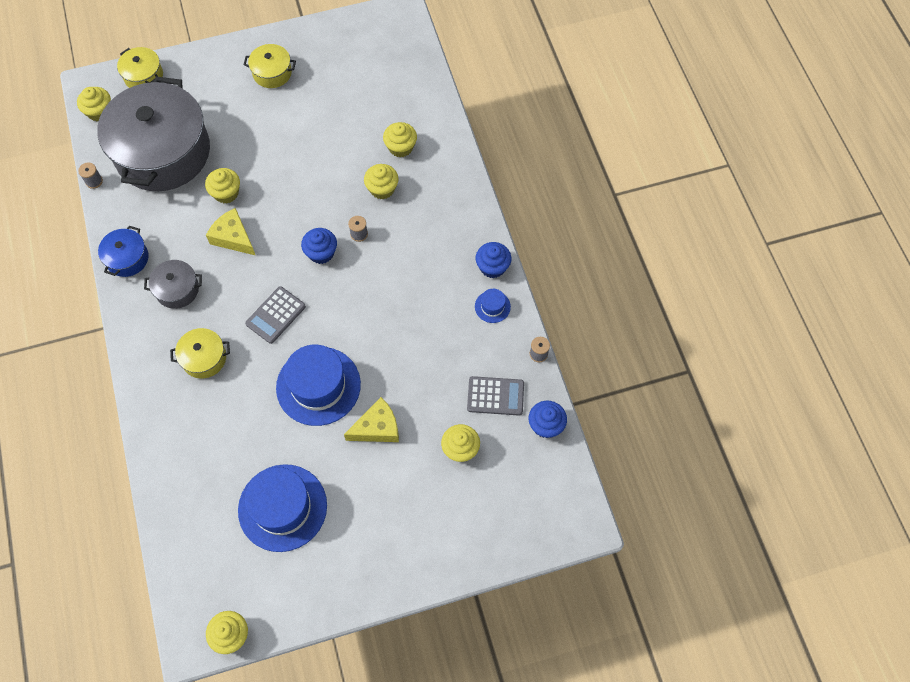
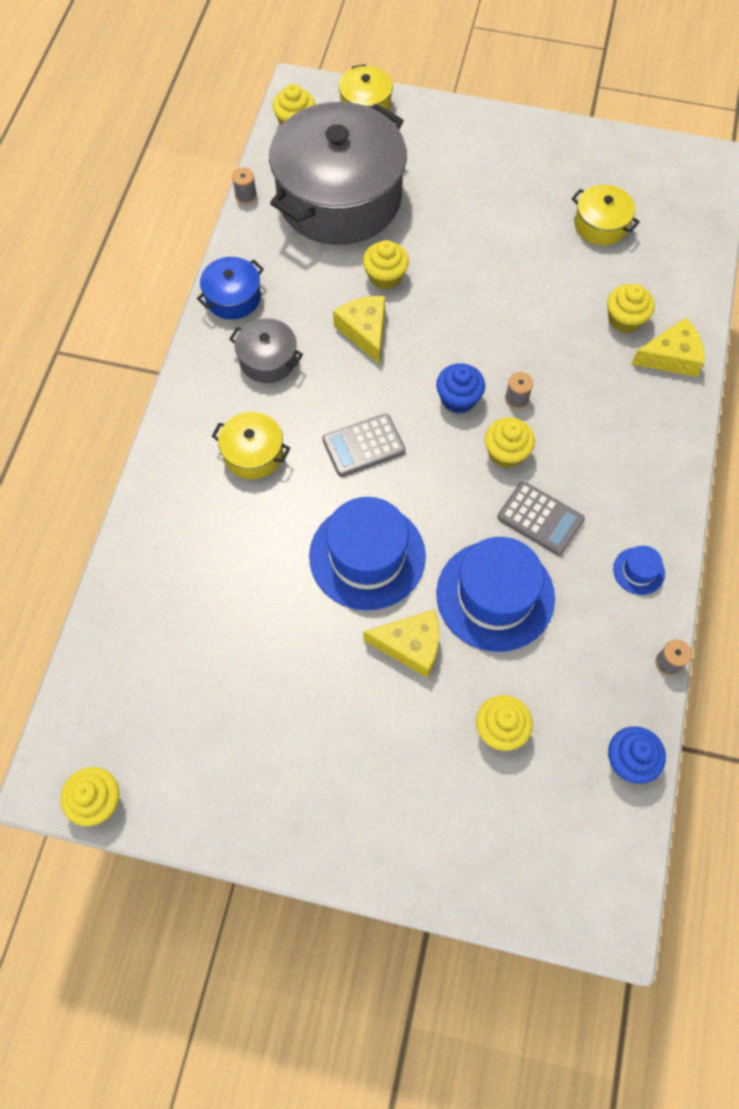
camera: 30 degrees right, 0 degrees up
(272, 73) = (515, 165): yellow pot -> yellow pot (600, 225)
(282, 507) = (243, 680): blue hat -> blue hat (495, 595)
(382, 189) = (574, 358): yellow cupcake -> yellow cupcake (506, 453)
(442, 158) = (671, 357): none -> yellow cheese
(492, 267) = (665, 521): blue cupcake -> none
(495, 396) = (582, 687): grey calculator -> grey calculator (540, 518)

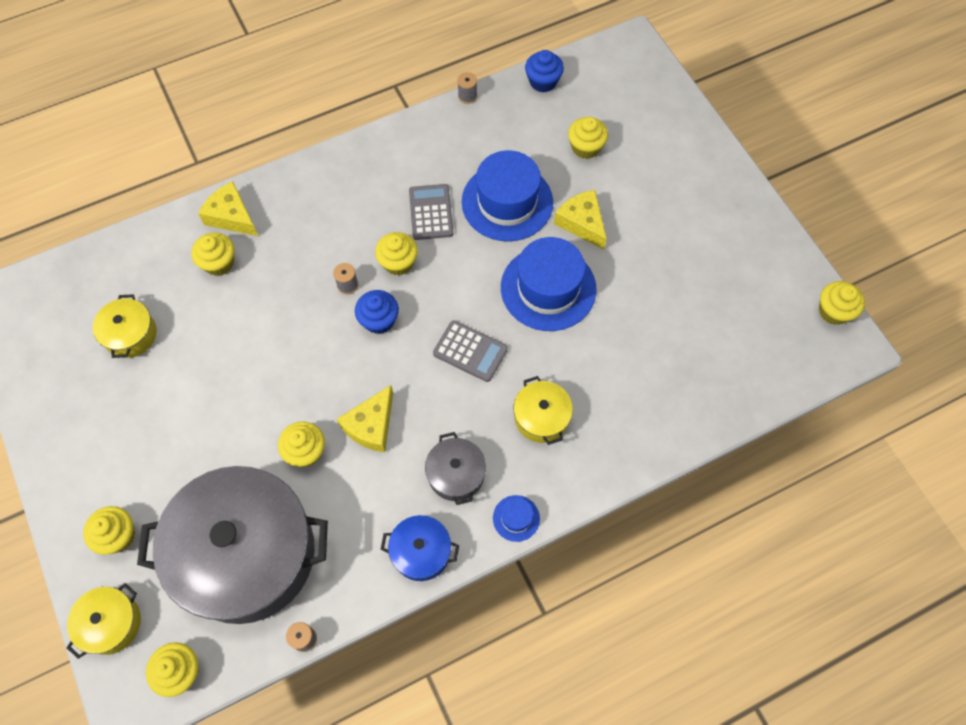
camera: 130 degrees left, 0 degrees up
(427, 137) = (118, 535): none -> yellow cupcake
(638, 571) = (420, 142): blue hat -> blue hat (516, 518)

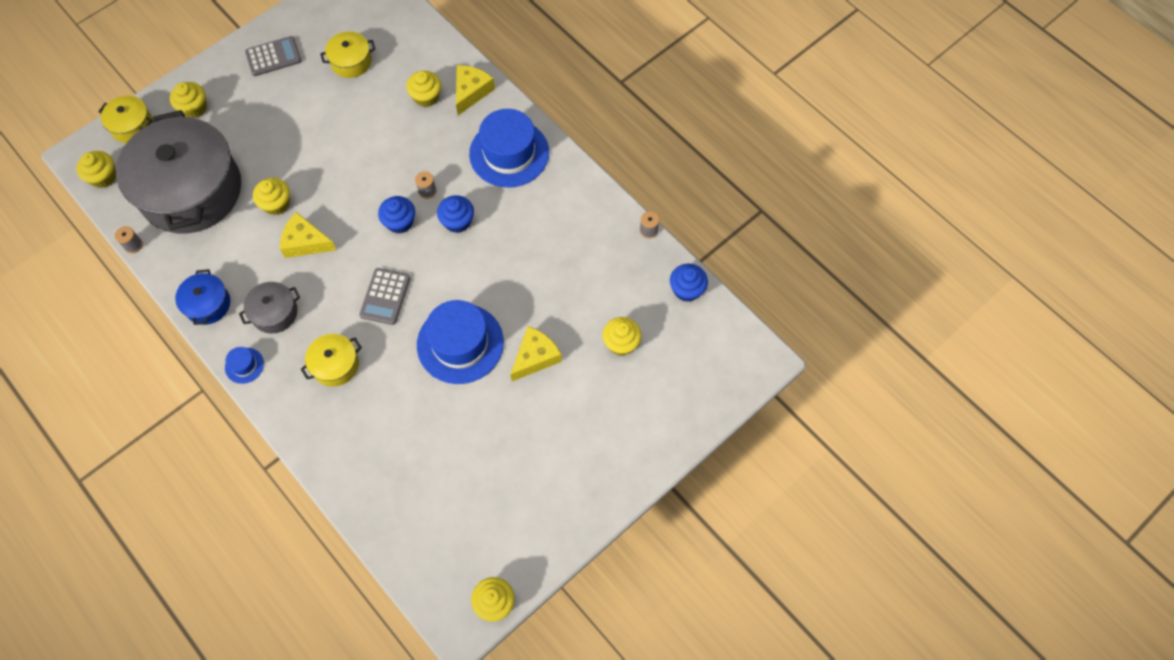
camera: 75 degrees right, 0 degrees up
(398, 262) = (457, 221): yellow cupcake -> blue cupcake
(431, 212) = (514, 233): grey calculator -> grey calculator (273, 57)
(507, 202) = (541, 290): blue hat -> blue hat (509, 153)

